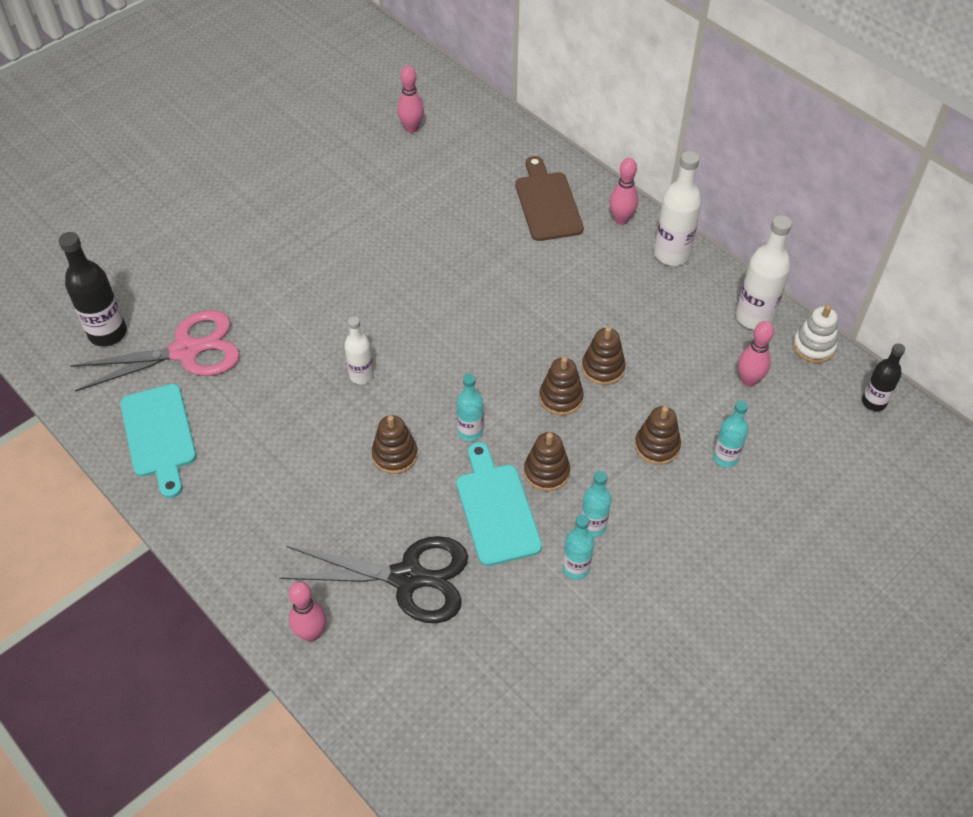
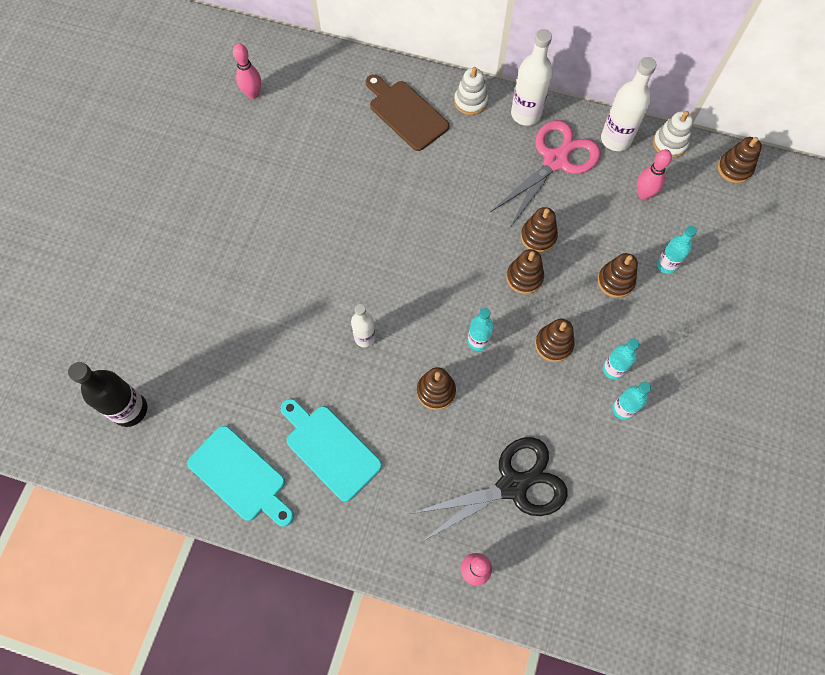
camera: 30 degrees left, 15 degrees up
(185, 351) = (208, 391): pink scissors -> pink scissors (555, 161)
(496, 509) = (538, 394): turquoise cutting board -> turquoise cutting board (330, 449)
(621, 219) = (470, 101): pink bowling pin -> white stacking toy
(873, 402) = (734, 168): black bottle -> brown stacking toy

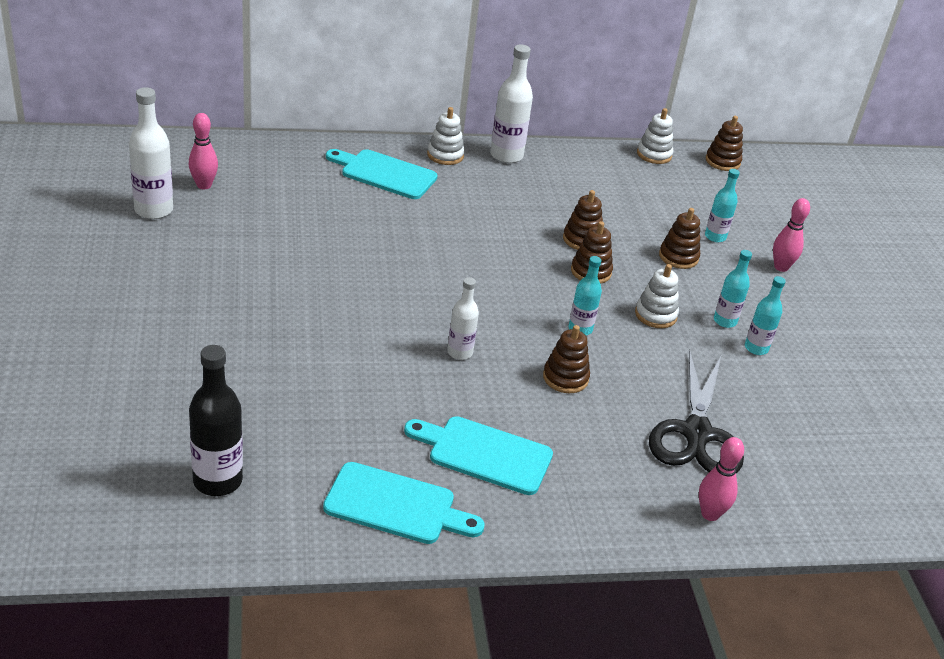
camera: 30 degrees left, 30 degrees down
(406, 113) = (384, 173): brown cutting board -> turquoise cutting board
(512, 485) = (696, 433): black scissors -> black scissors turned 150 degrees clockwise
(553, 344) = (655, 315): brown stacking toy -> white stacking toy
(555, 161) = (558, 183): pink scissors -> none
(615, 139) = (603, 159): white bottle -> white bottle (154, 210)
(644, 194) = (657, 192): pink bowling pin -> pink bowling pin (781, 267)

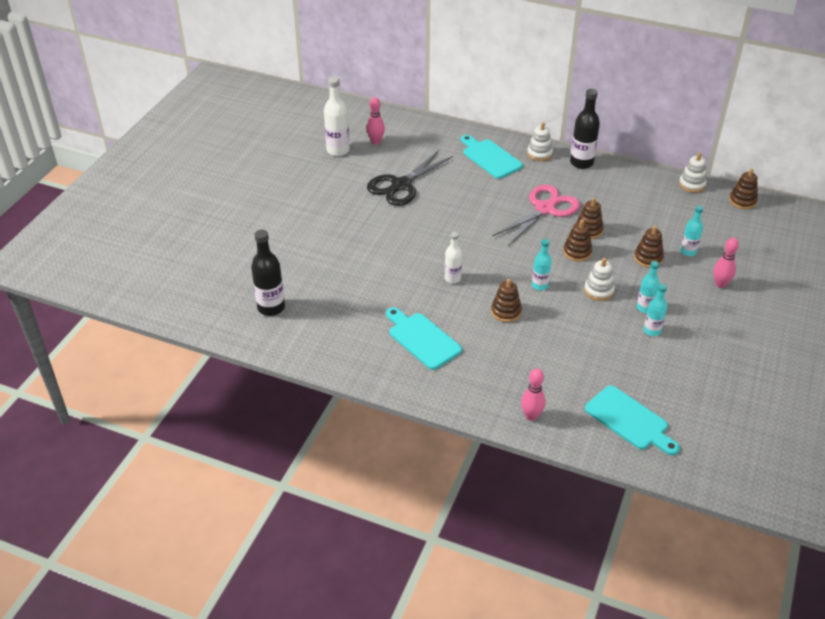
camera: 35 degrees right, 5 degrees up
(396, 505) = (352, 350): turquoise cutting board -> turquoise cutting board (629, 420)
(506, 155) = (581, 163): white bottle -> black bottle
(507, 225) = (544, 209): none -> pink scissors
(696, 433) = (563, 369): black scissors -> black scissors (401, 185)

